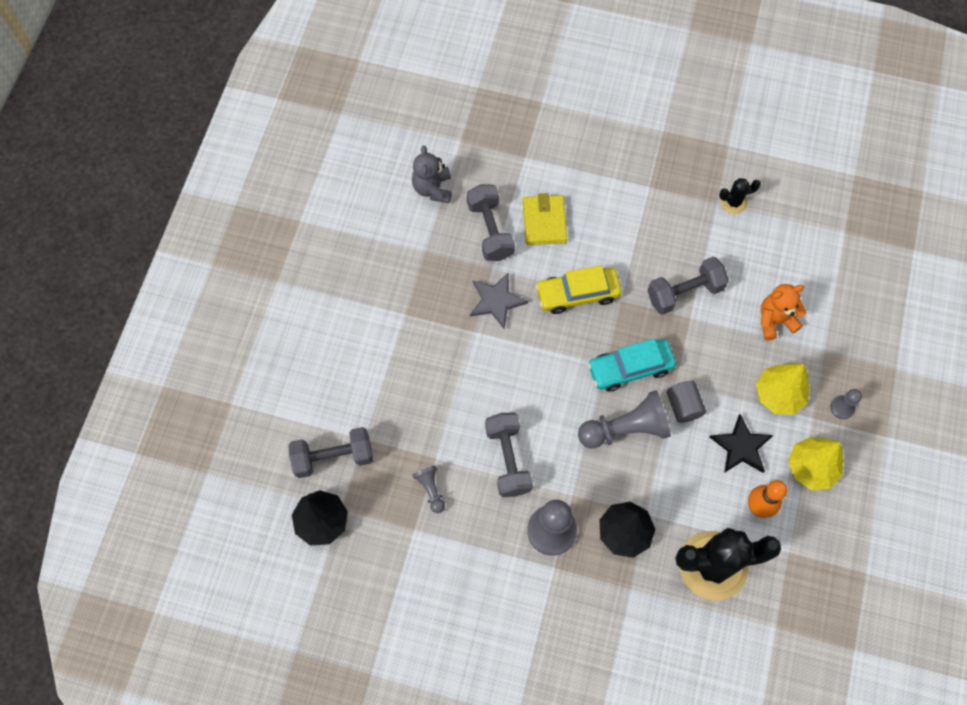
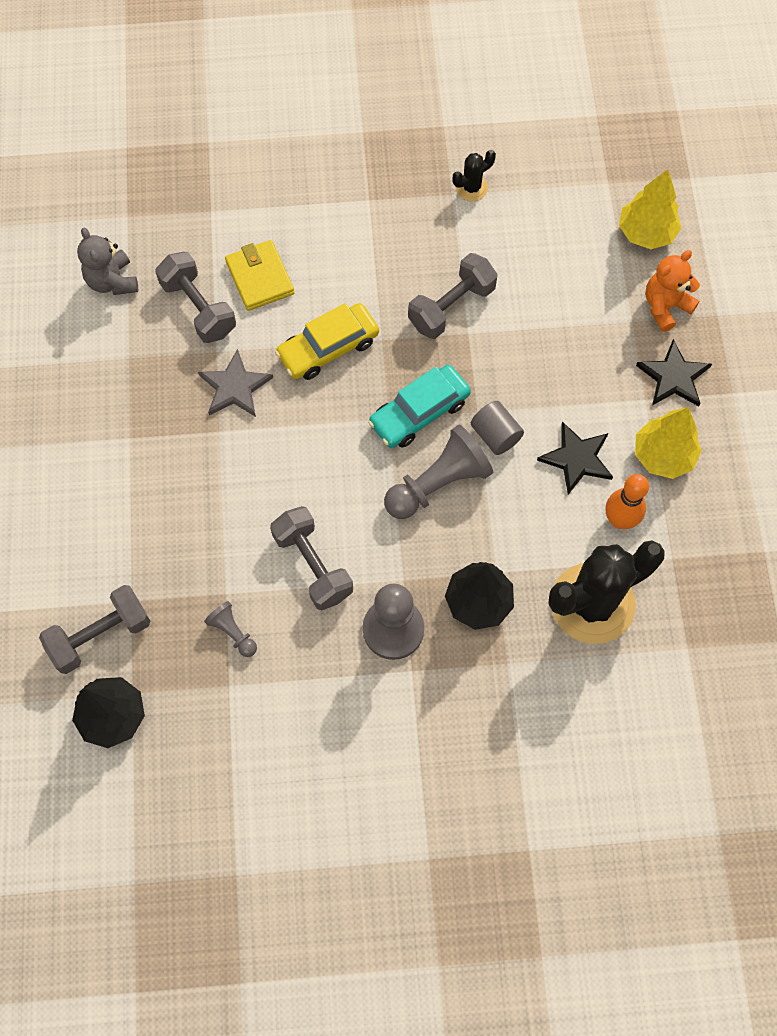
camera: 20 degrees left, 0 degrees up
(775, 320) = (565, 305): orange teddy bear -> orange teddy bear (665, 306)
(778, 395) = (598, 386): yellow tree -> yellow tree (646, 233)
(842, 407) = (673, 377): grey pawn -> black star

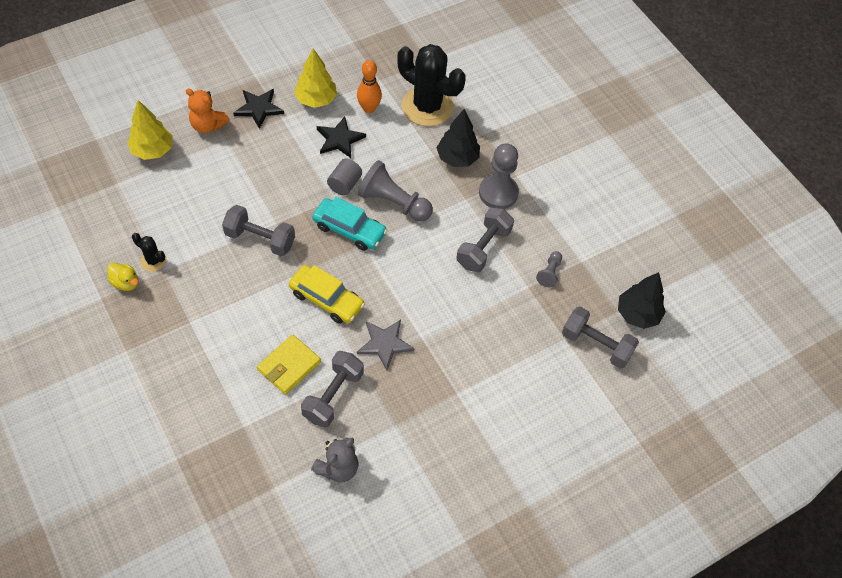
camera: 120 degrees left, 10 degrees down
(453, 153) = (126, 283): none -> yellow duck

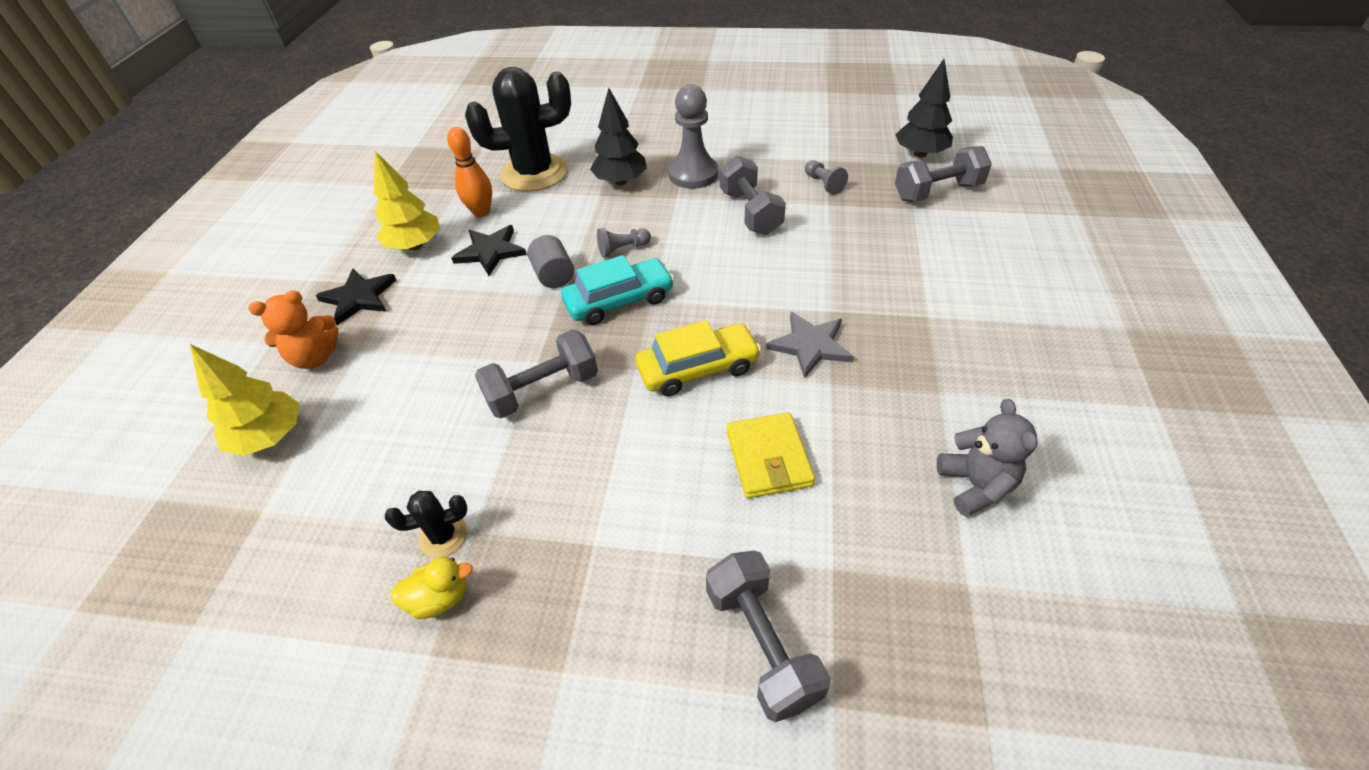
camera: 45 degrees left, 10 degrees down
(333, 396) = (852, 433): grey dumbbell -> grey dumbbell (762, 644)
(393, 202) = (622, 249): grey pawn -> grey pawn, size x0.51

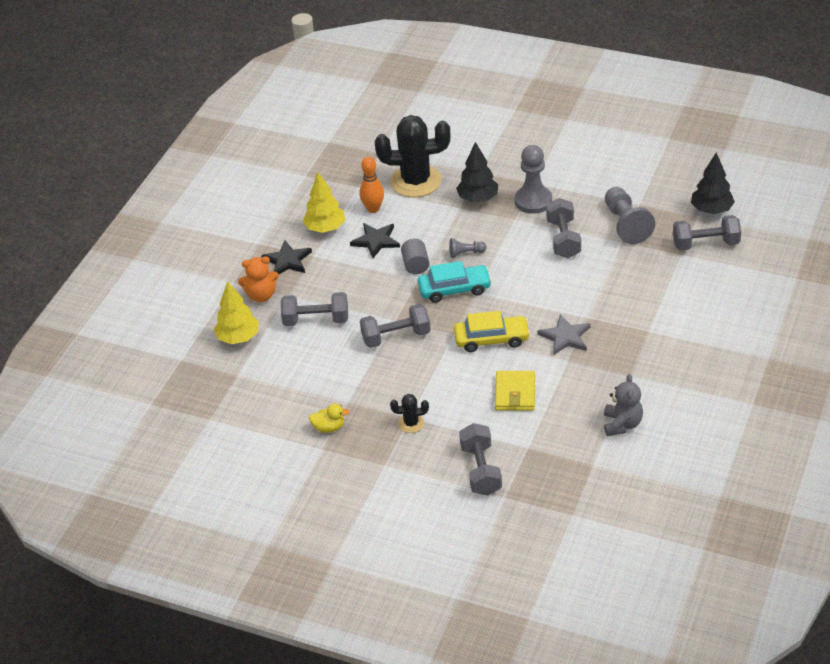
camera: 15 degrees right, 5 degrees down
(406, 383) = (316, 320): none -> grey dumbbell
(443, 536) = (332, 401): black cactus -> black cactus (411, 423)
(823, 184) = (626, 224): grey pawn -> grey pawn, size x1.96

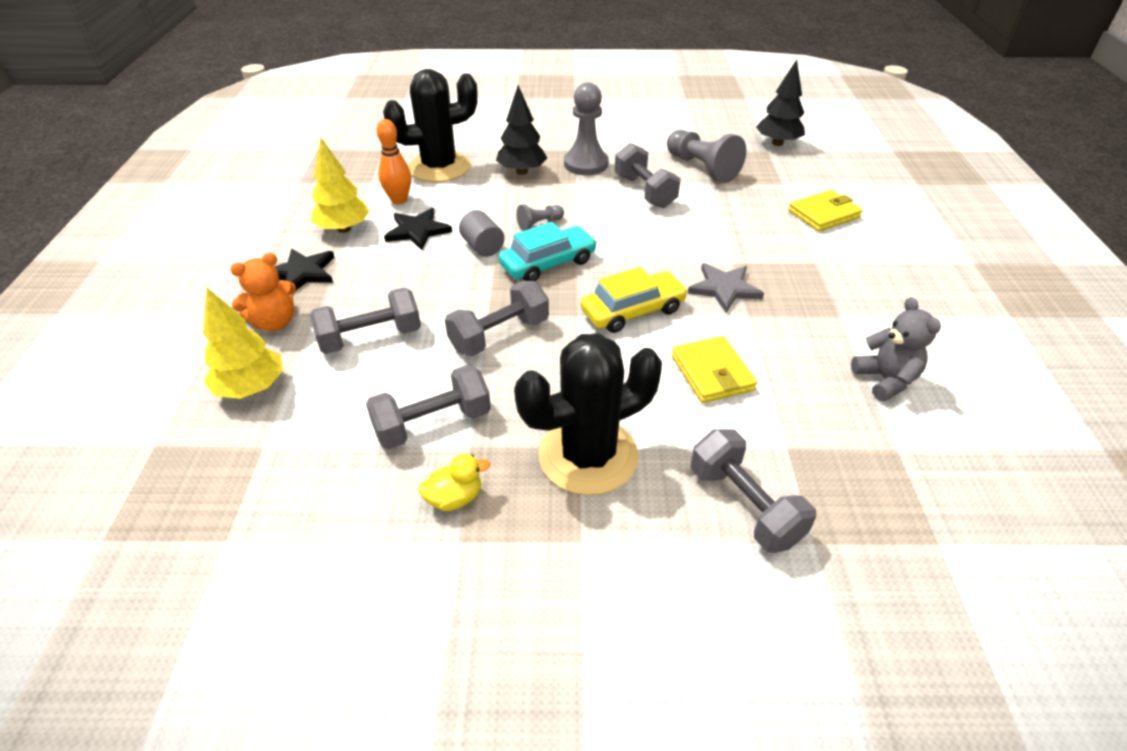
camera: 25 degrees left, 0 degrees up
(411, 423) = (588, 456): black cactus -> black cactus, size x2.28
(690, 291) = (823, 214): none -> yellow wallet
(705, 244) = (799, 171): grey dumbbell -> grey dumbbell (433, 424)

